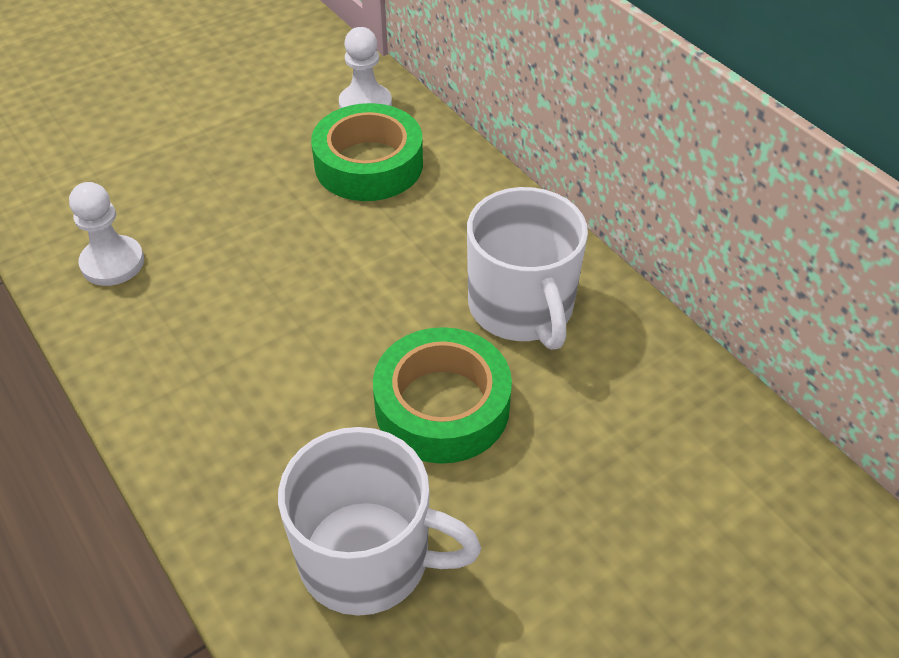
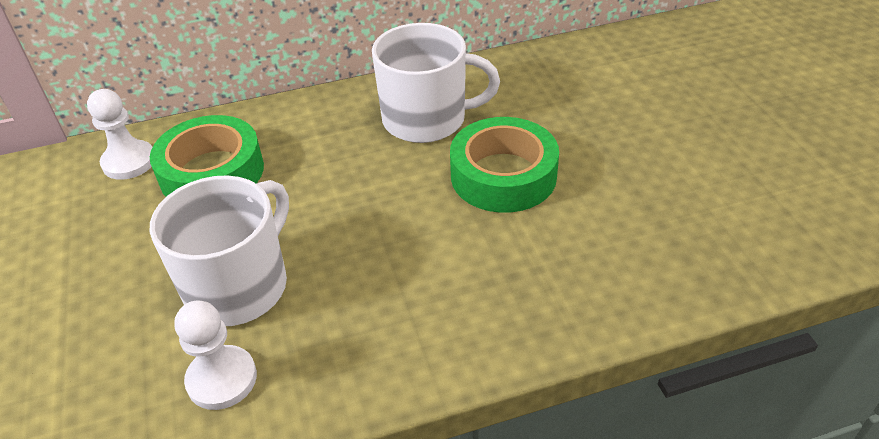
camera: 70 degrees left, 5 degrees down
(368, 558) = (628, 236): white mug -> white mug (239, 286)

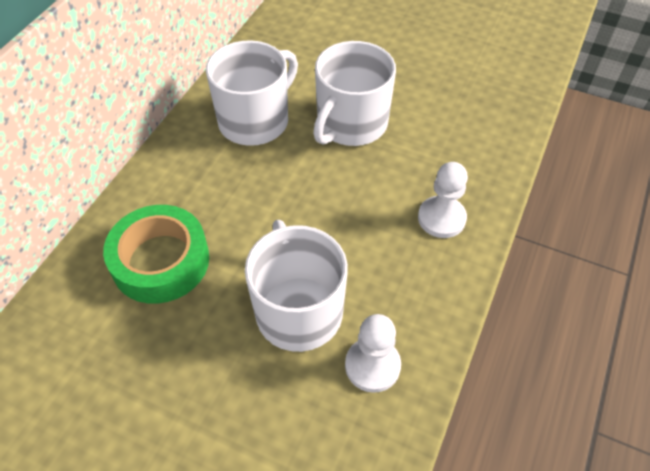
camera: 50 degrees left, 10 degrees up
(129, 162) = (79, 305): white pawn -> white pawn (441, 218)
(503, 175) = (351, 124): green tape -> white mug

